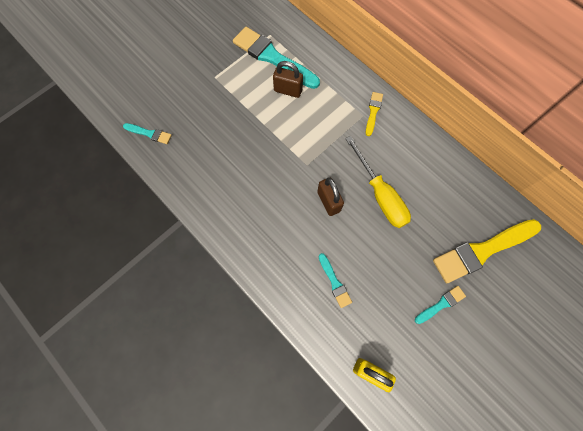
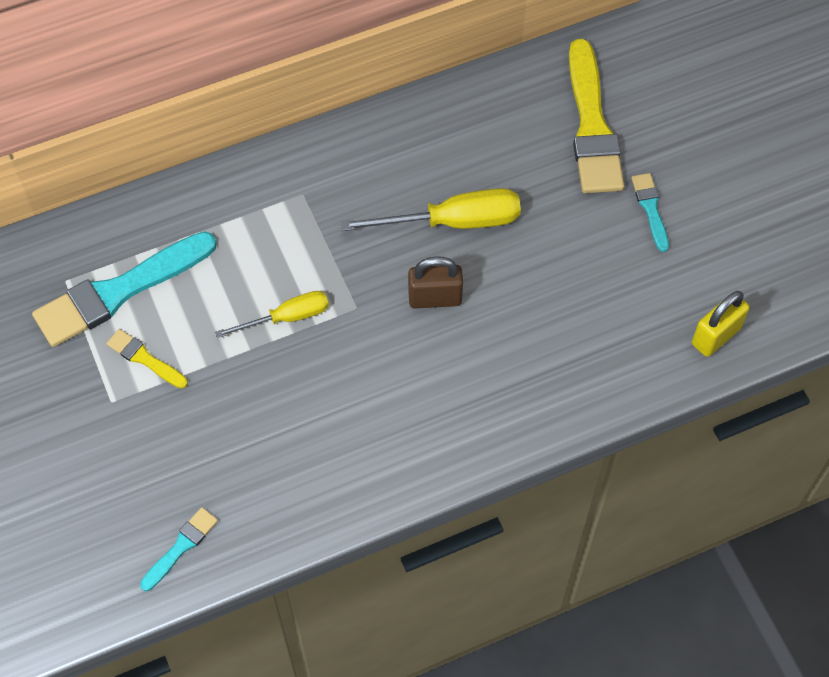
camera: 70 degrees left, 10 degrees down
(288, 90) = (200, 289): brown padlock -> none
(288, 134) = (287, 317): none -> yellow screwdriver
(334, 282) = (569, 336): turquoise brush -> none
(373, 112) = (303, 177): yellow brush -> yellow brush (144, 358)

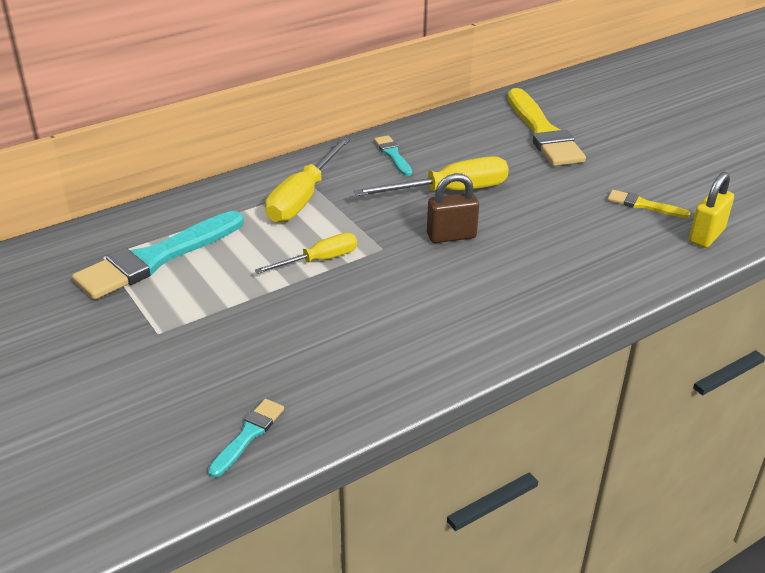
camera: 10 degrees left, 25 degrees down
(144, 358) = (187, 299): yellow brush -> yellow brush (643, 205)
(287, 212) = (303, 198): none -> yellow screwdriver
(650, 209) = (612, 170): turquoise brush -> turquoise brush (393, 155)

